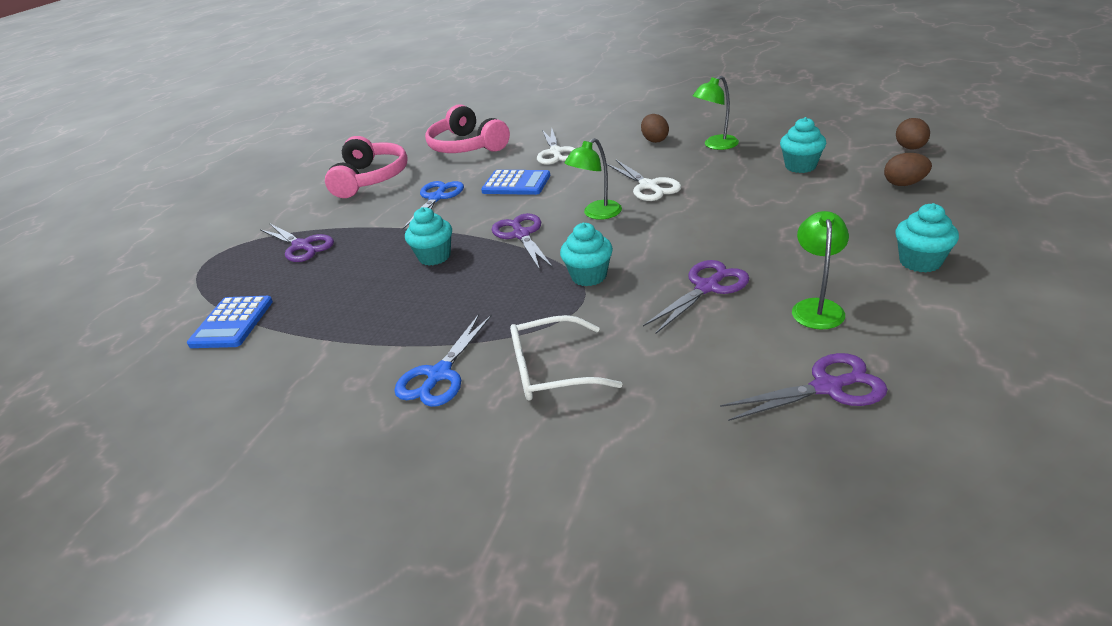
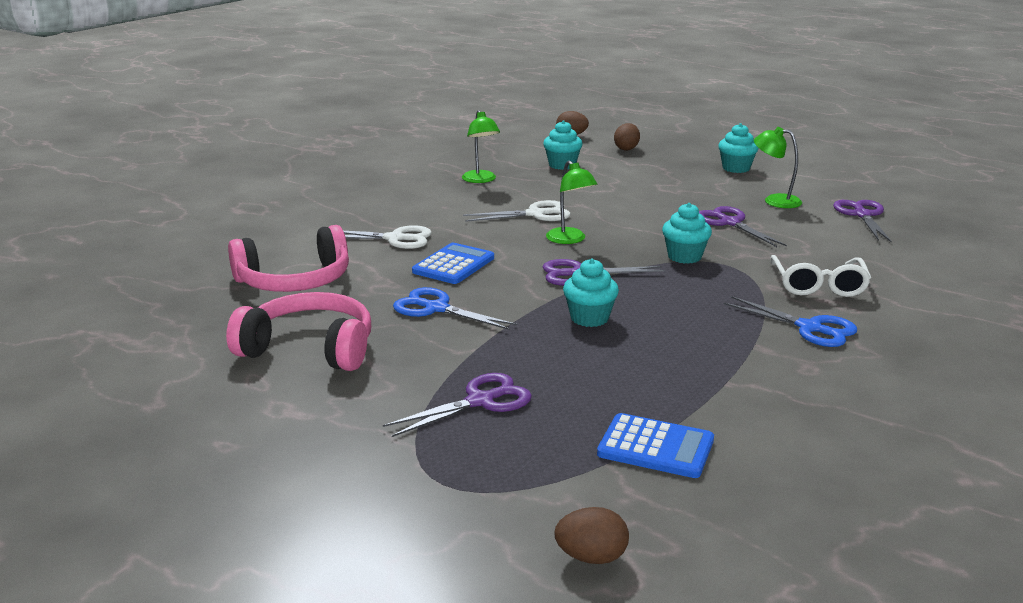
camera: 80 degrees left, 10 degrees down
(654, 140) = (432, 197): brown egg -> brown egg (591, 557)

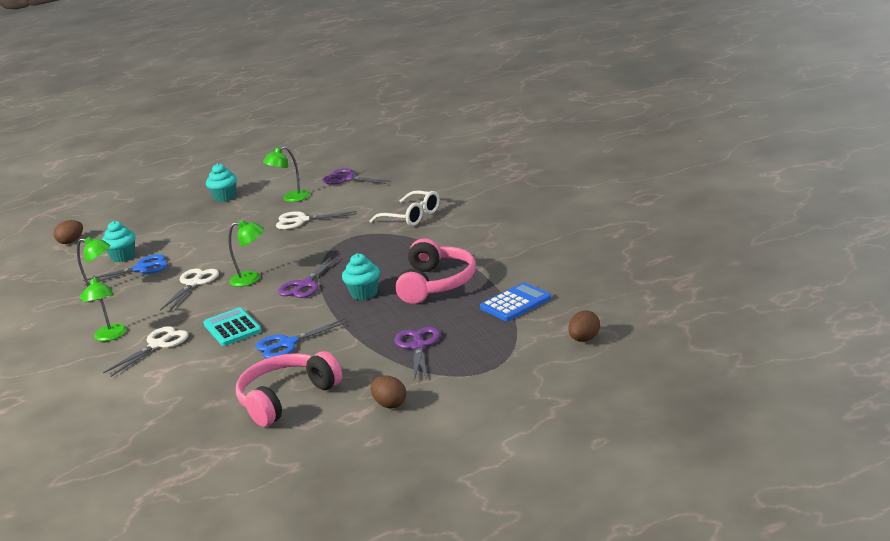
camera: 55 degrees left, 0 degrees up
(294, 281) = (174, 395): pink headphones -> pink headphones (436, 284)
(400, 211) = (110, 336): none -> green lamp
(454, 265) = (232, 328): blue calculator -> turquoise calculator
(626, 148) = (131, 226): brown egg -> brown egg (390, 404)
(684, 256) = (326, 246): turquoise cupcake -> none
(730, 223) = (301, 220): purple scissors -> white scissors
(809, 328) = (452, 232): blue scissors -> blue scissors (141, 269)

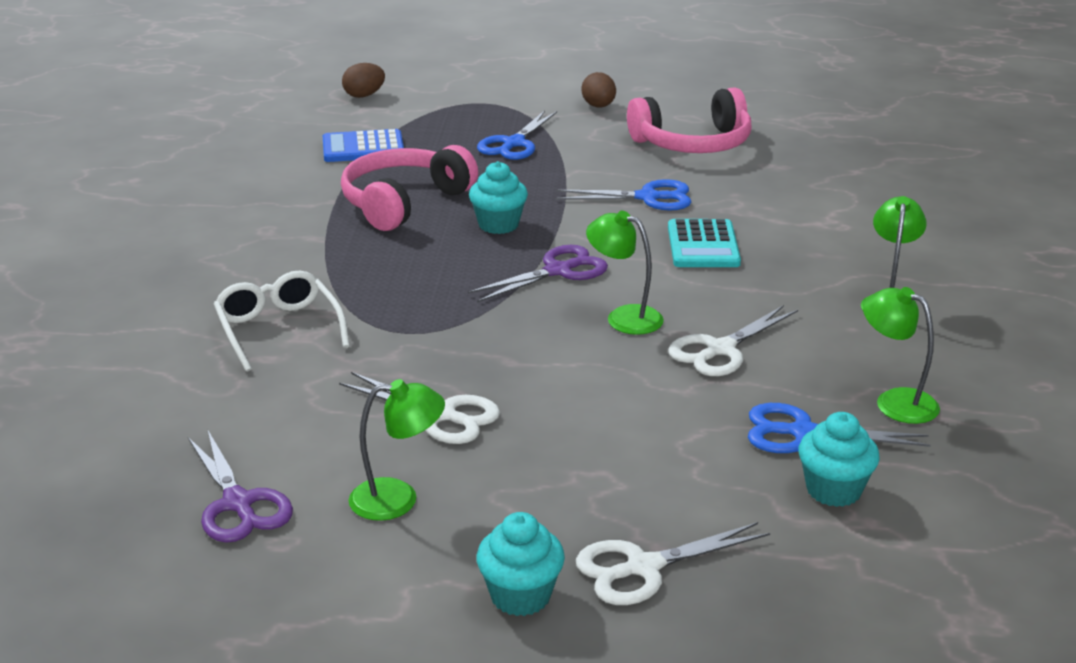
camera: 155 degrees left, 5 degrees up
(71, 242) = (958, 622): brown egg -> none
(158, 345) = (818, 260): white scissors -> white scissors (643, 567)
(418, 346) = (514, 143): purple scissors -> blue scissors

